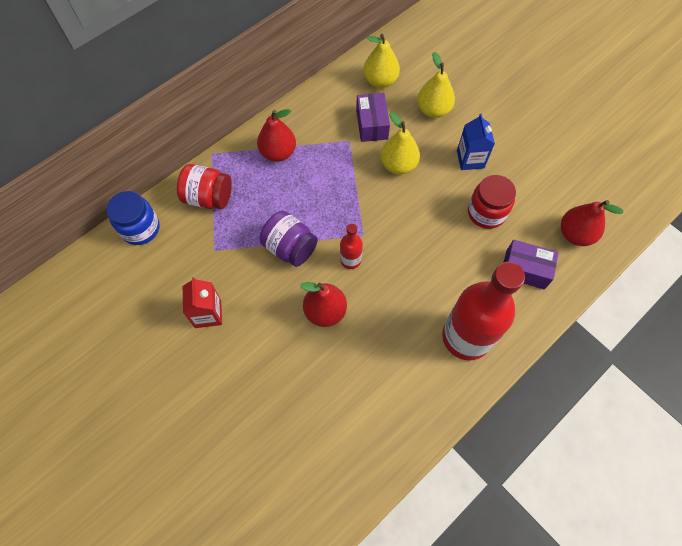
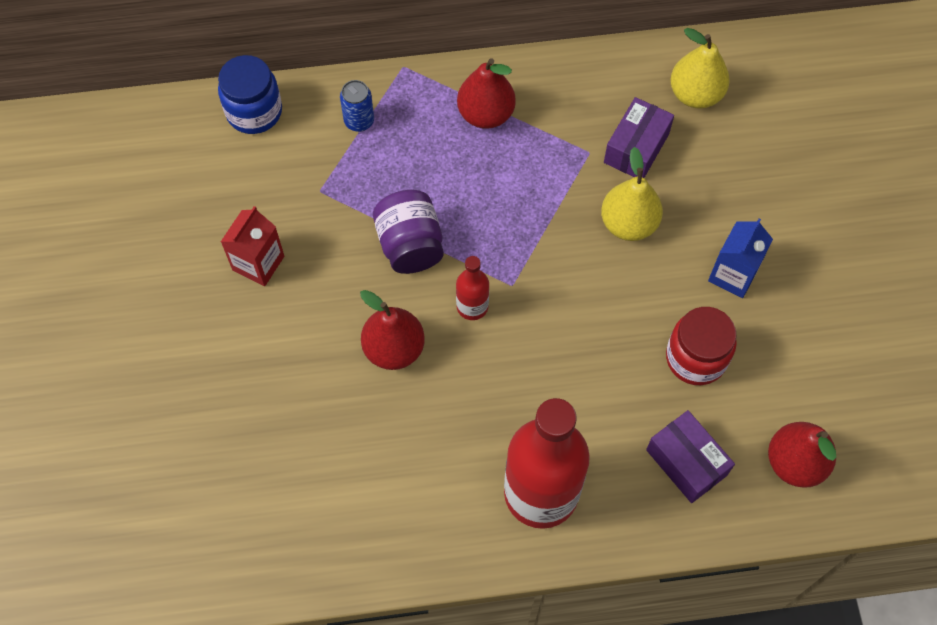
camera: 35 degrees right, 0 degrees up
(208, 197) = (359, 121): red jar -> blue can
(433, 110) = (737, 177): yellow pear -> none

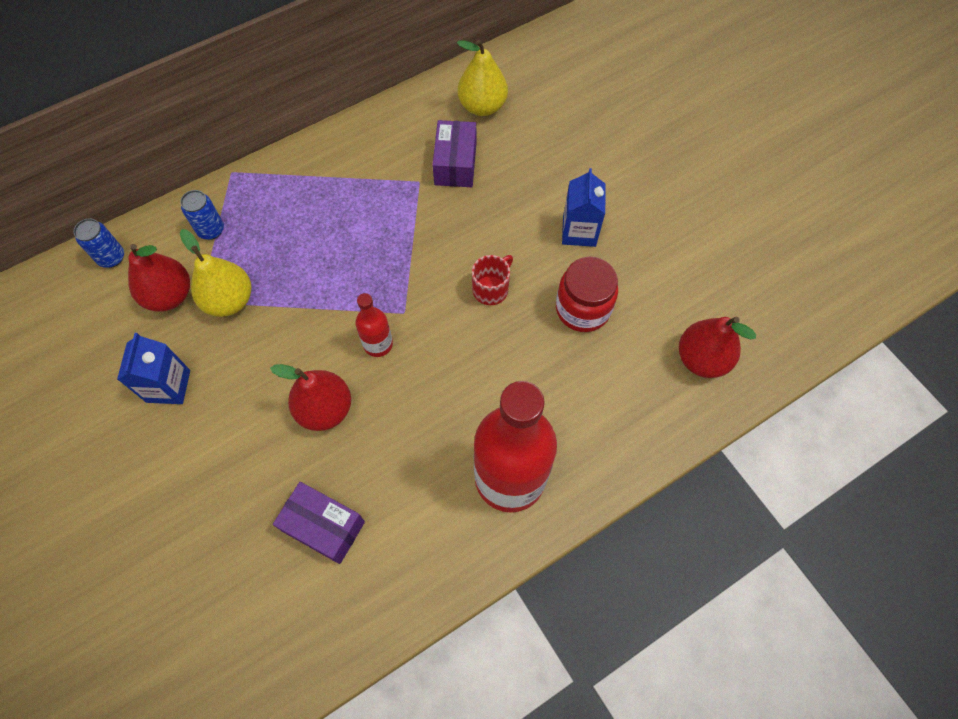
camera: 25 degrees left, 0 degrees up
(254, 112) = (112, 258): blue jar -> blue can
(258, 263) = (168, 386): red carton -> blue carton
(410, 245) = (300, 315): purple jar -> none
(485, 114) = (319, 184): red pear -> red pear (169, 296)
(611, 297) = (491, 289): none -> red mug
(628, 223) = (477, 224): yellow pear -> yellow pear (229, 300)
(686, 462) = (617, 397): purple box -> purple box (323, 526)

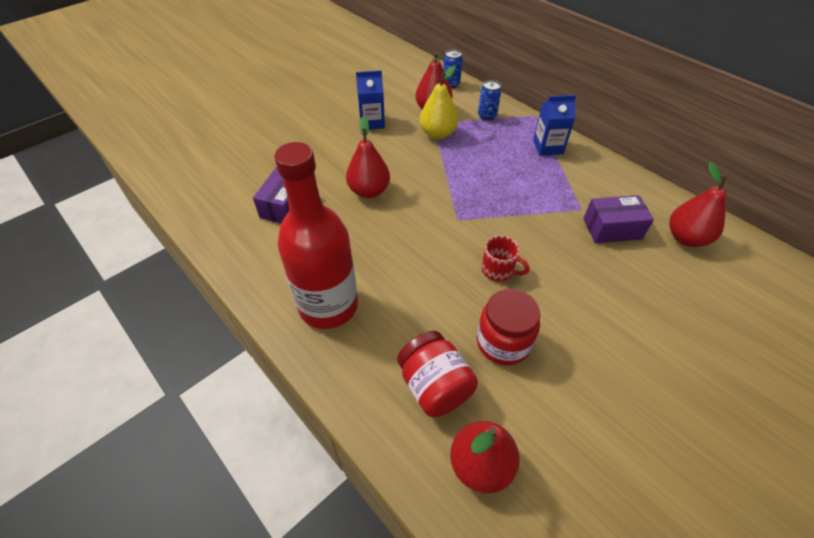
camera: 80 degrees right, 15 degrees down
(378, 344) = (426, 209): red bottle -> none
(482, 106) = (686, 238): yellow pear -> red pear
(579, 231) = (588, 330): blue carton -> blue carton (548, 147)
(623, 382) = (434, 386): none -> red jar

